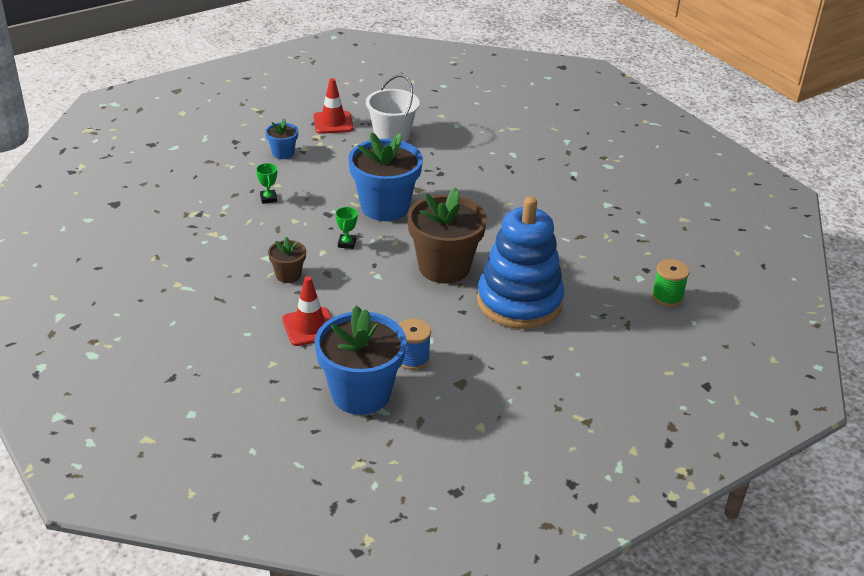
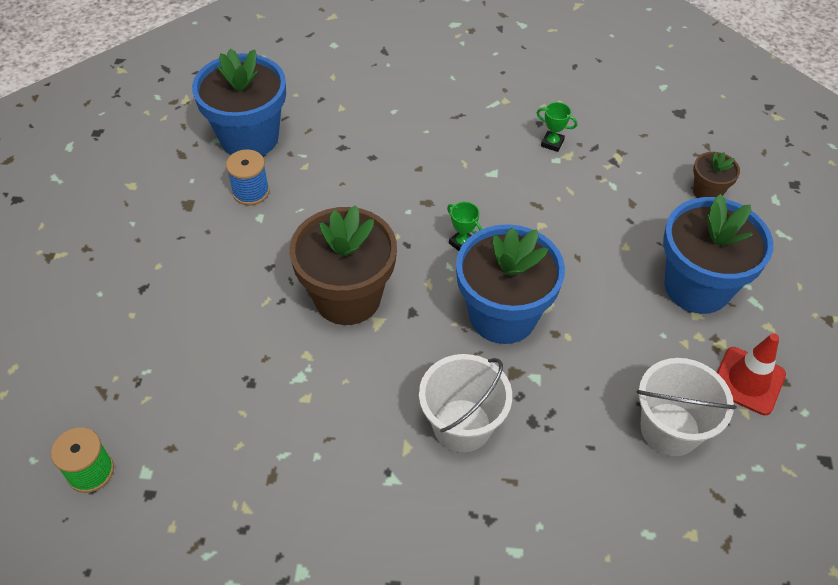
camera: 130 degrees right, 15 degrees up
(268, 198) = (602, 225): green trophy -> green trophy (552, 143)
(283, 153) = (697, 287): blue flower pot -> blue flower pot, size x2.09
(288, 275) = (450, 174): brown flower pot -> brown flower pot (707, 192)
(309, 327) = (362, 150): red traffic cone -> none
(471, 192) = (462, 425): none -> white bucket
(519, 302) = (233, 322): blue stacking toy -> none

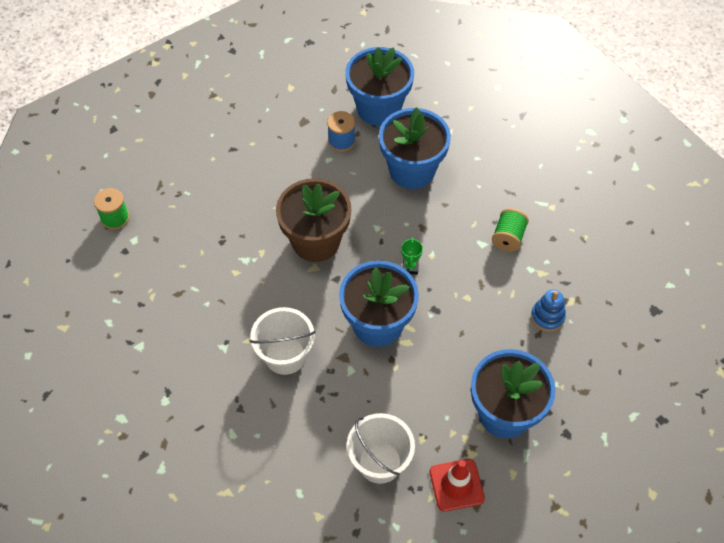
camera: 50 degrees right, 5 degrees up
(352, 164) = (412, 170): none -> blue flower pot
(506, 151) = (508, 238): none -> green spool
(552, 143) = (542, 257): green trophy -> none
(619, 184) = (547, 317): none -> blue stacking toy
(707, 192) = (595, 371): brown flower pot -> none

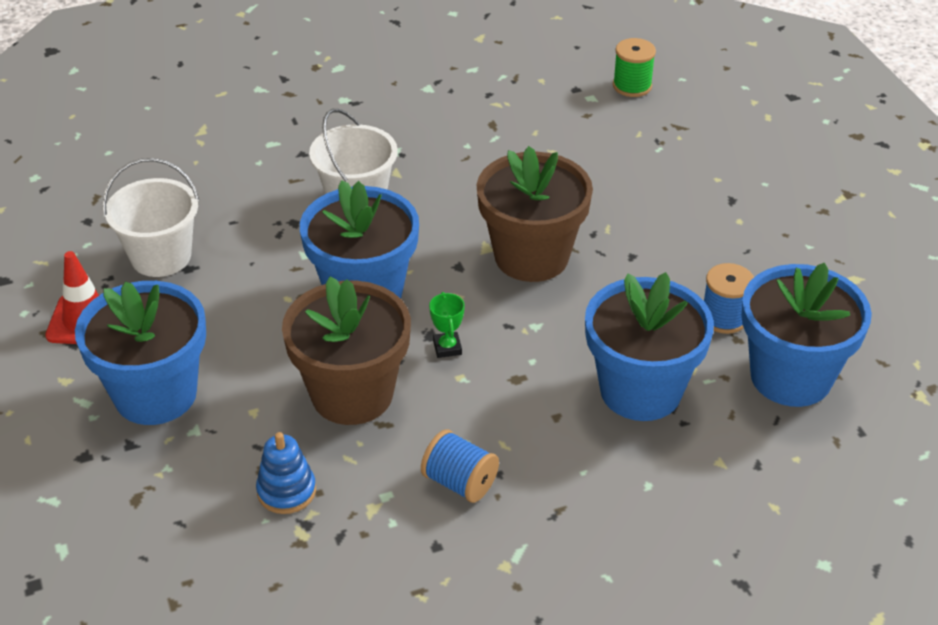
camera: 105 degrees right, 15 degrees down
(410, 267) = (447, 347): green trophy -> green trophy turned 60 degrees clockwise
(465, 306) = (352, 394): none -> brown flower pot
(508, 238) = (459, 482): green spool -> blue spool

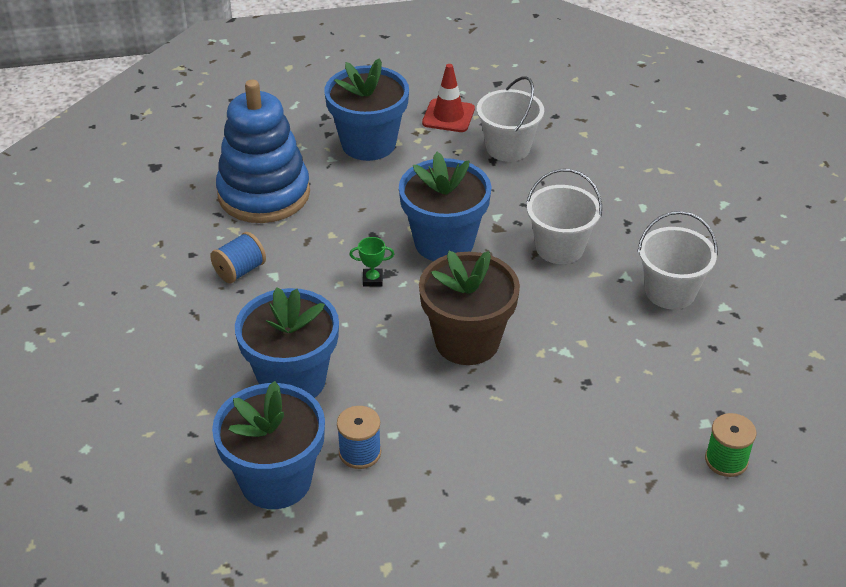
camera: 100 degrees right, 0 degrees up
(286, 491) = (264, 194): blue stacking toy -> blue stacking toy, size x2.39
(352, 394) = (340, 228): brown flower pot -> none
(413, 121) = (670, 292): none -> white bucket

